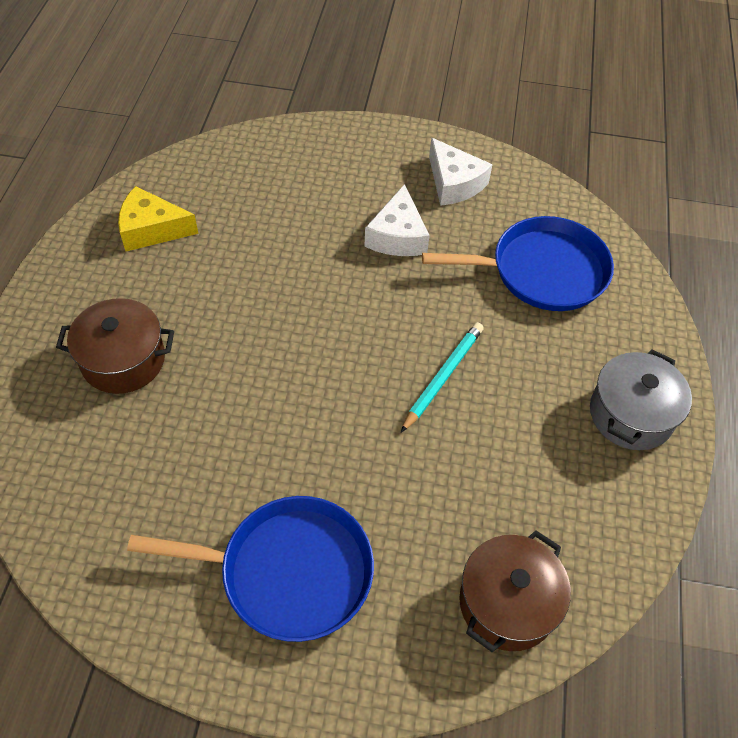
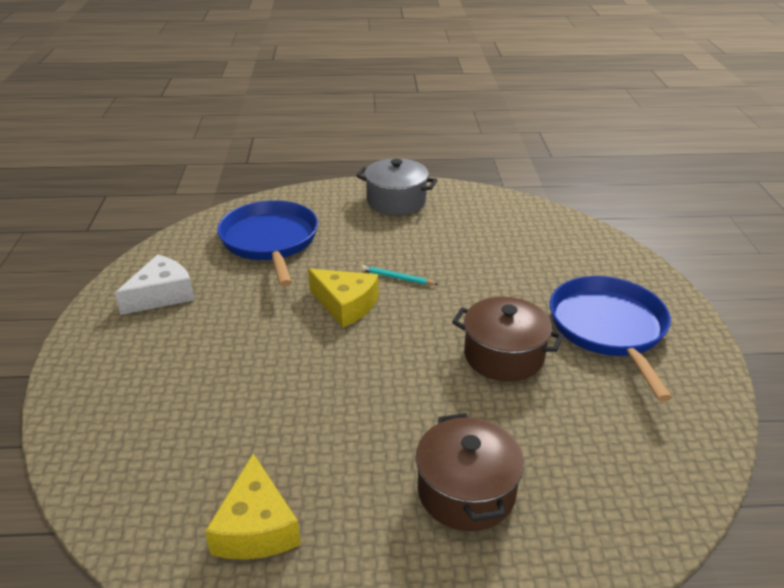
camera: 100 degrees left, 20 degrees down
(397, 236) = (240, 321): white cheese -> none
(402, 320) = (345, 305): none -> yellow cheese
(443, 377) = (397, 278): turquoise pencil -> turquoise pencil, size x0.63
(507, 603) = (562, 237): brown pot -> brown pot (503, 356)

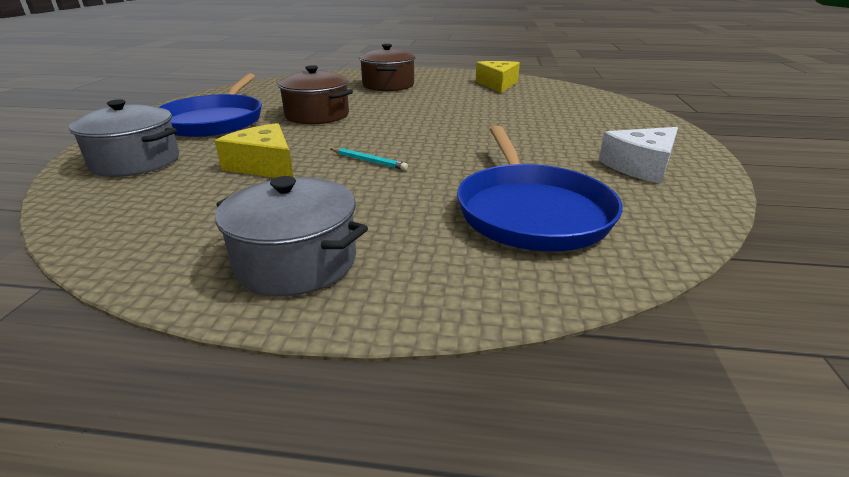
camera: 170 degrees left, 5 degrees down
(345, 305) = (433, 146): yellow cheese -> yellow cheese (264, 165)
(586, 258) = (136, 162): none -> grey pot

